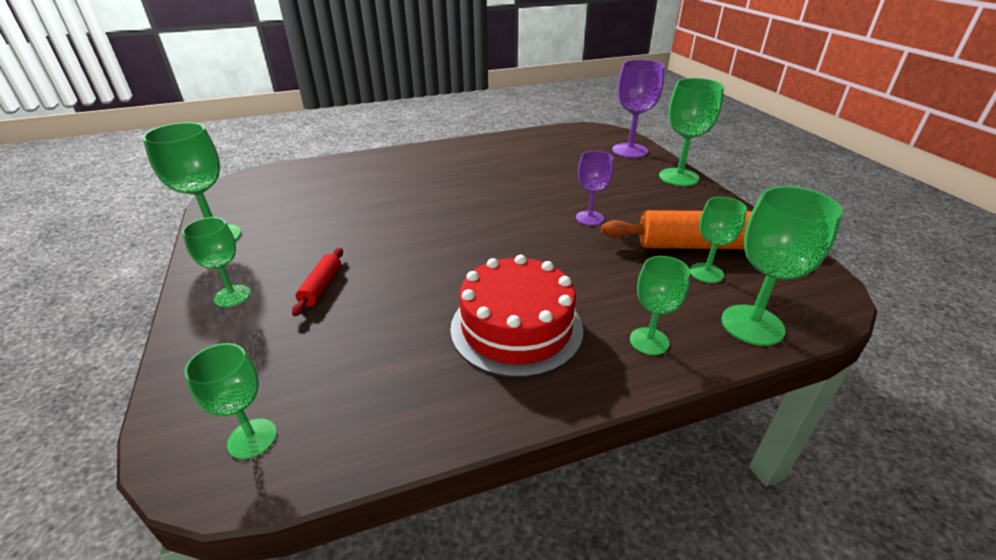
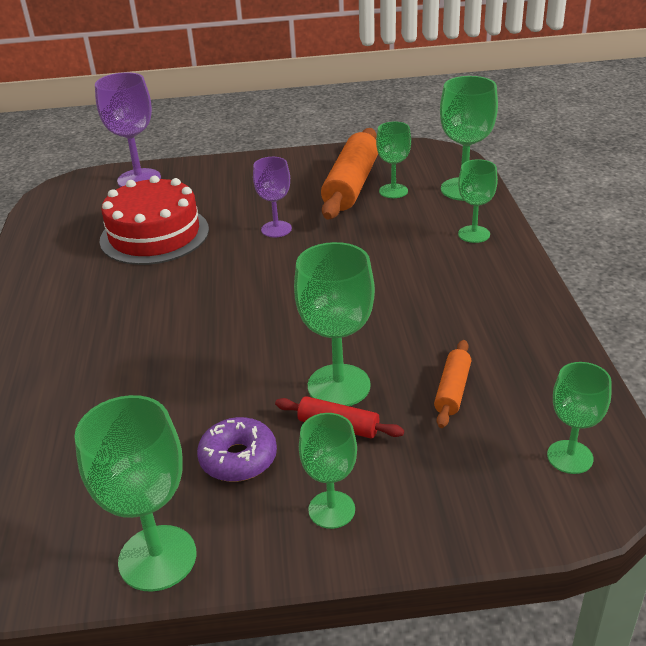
camera: 75 degrees left, 0 degrees up
(295, 249) = (238, 458): none -> purple donut
(361, 346) = (452, 390): none -> orange rolling pin
(516, 327) = (444, 294): red cake -> red cake (154, 235)
(678, 177) = (222, 166): green goblet -> green goblet (339, 386)

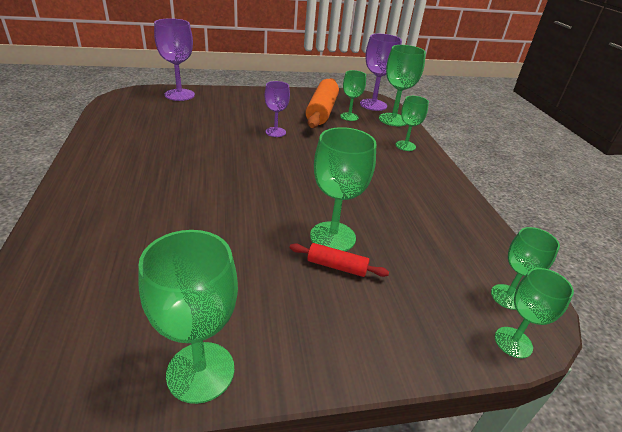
camera: 10 degrees left, 0 degrees up
(154, 235) = (191, 128): red cake -> none
(238, 458) = (263, 288): purple donut -> none
(331, 509) = (341, 332): green goblet -> green goblet (513, 342)
(436, 165) = (373, 105): none -> purple goblet
(452, 390) = (414, 244): orange rolling pin -> none

